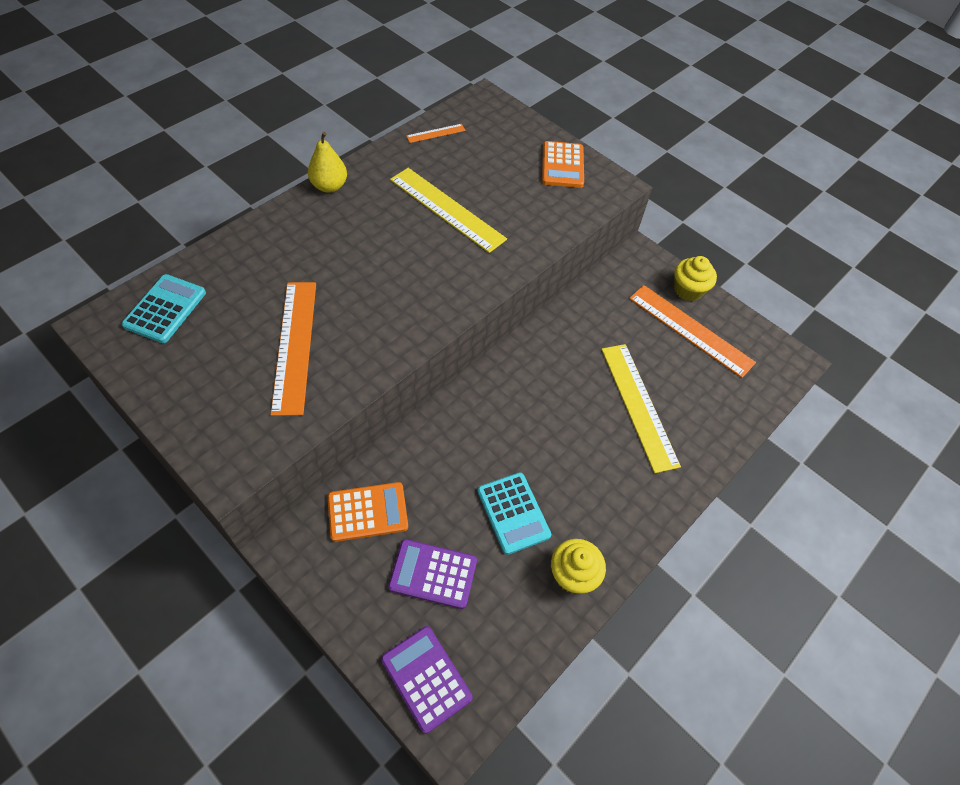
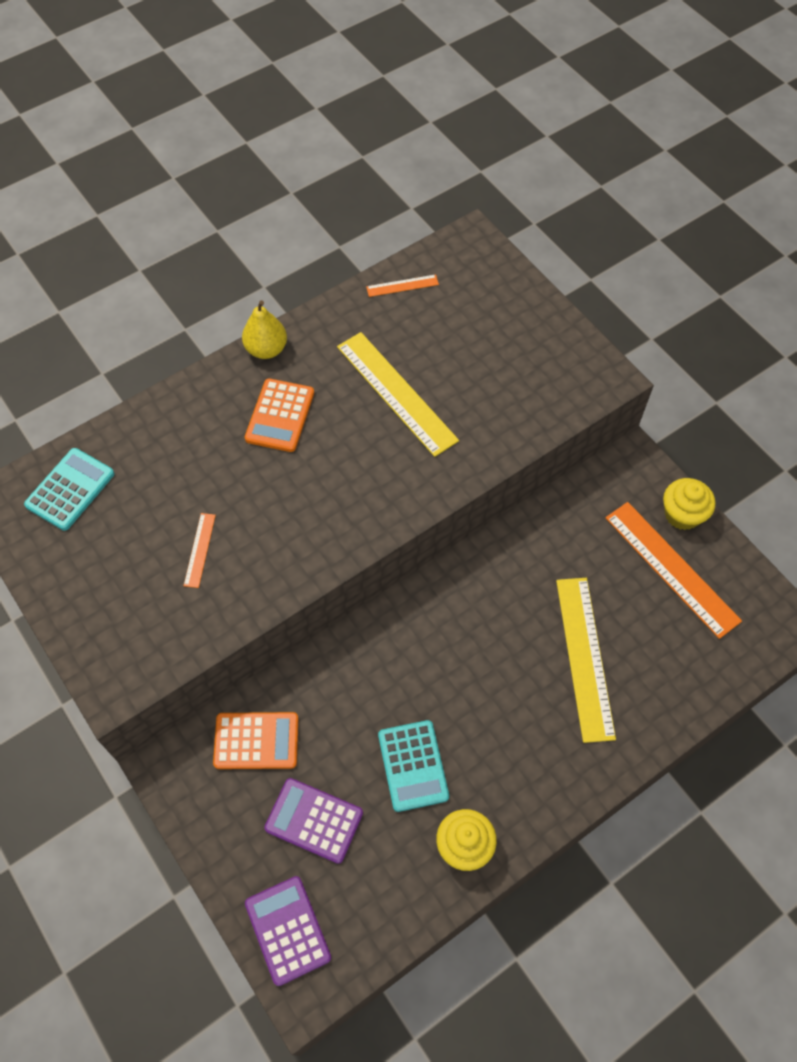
camera: 15 degrees right, 5 degrees up
(294, 345) = (199, 550): orange ruler -> orange ruler, size x0.46
(562, 165) = (547, 344): orange calculator -> orange calculator (280, 416)

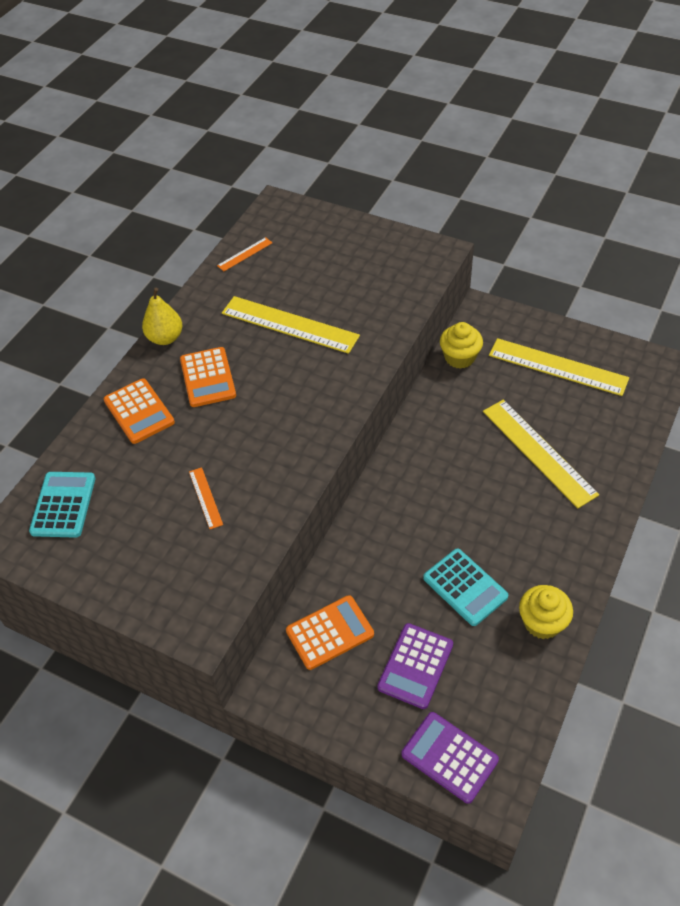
camera: 25 degrees left, 10 degrees down
(194, 422) = (139, 411): none -> orange calculator
(314, 820) = (415, 666): purple calculator -> purple calculator turned 60 degrees counterclockwise
(671, 568) = (557, 367): orange ruler -> yellow ruler
(682, 514) = (540, 330): yellow cupcake -> yellow cupcake (460, 357)

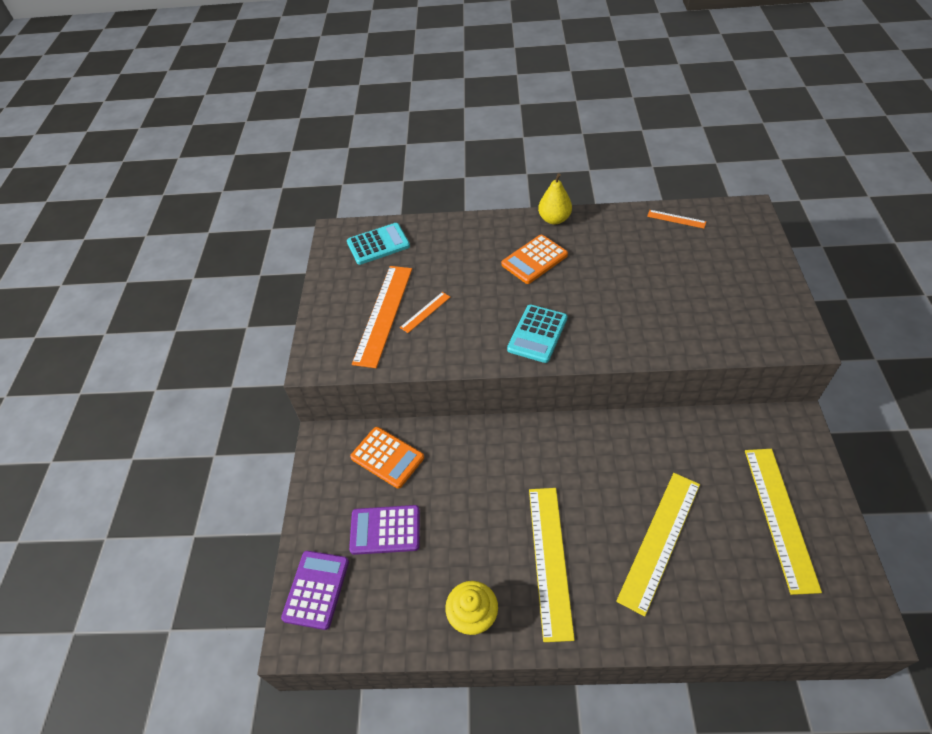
camera: 65 degrees right, 0 degrees up
(139, 411) = (477, 240): orange calculator -> none
(178, 538) = (383, 314): none -> orange ruler
(289, 325) = (624, 280): yellow ruler -> yellow ruler (549, 560)
(460, 357) = (723, 428): yellow cupcake -> none
(465, 587) = (476, 537): turquoise calculator -> turquoise calculator (537, 334)

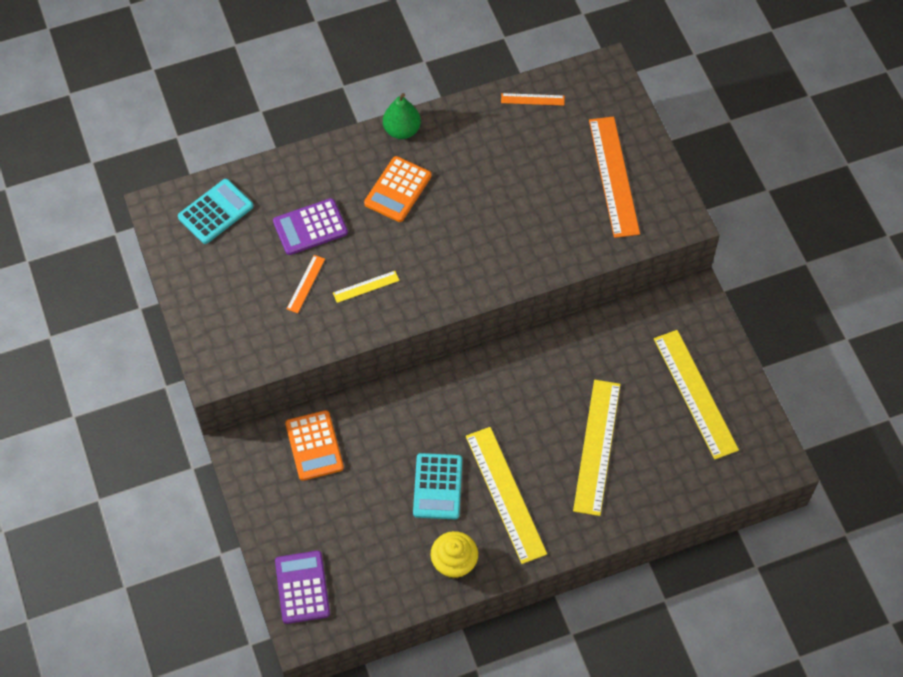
camera: 25 degrees left, 10 degrees up
(383, 314) = (262, 298): orange ruler -> orange ruler (613, 176)
(385, 530) = (343, 515): purple calculator -> purple calculator (310, 227)
(387, 457) = (314, 446): orange calculator -> orange calculator turned 60 degrees clockwise
(476, 326) = (366, 286): none -> yellow ruler
(537, 334) = (430, 279): turquoise calculator -> turquoise calculator (437, 486)
(554, 219) = (402, 130): yellow pear -> green pear

